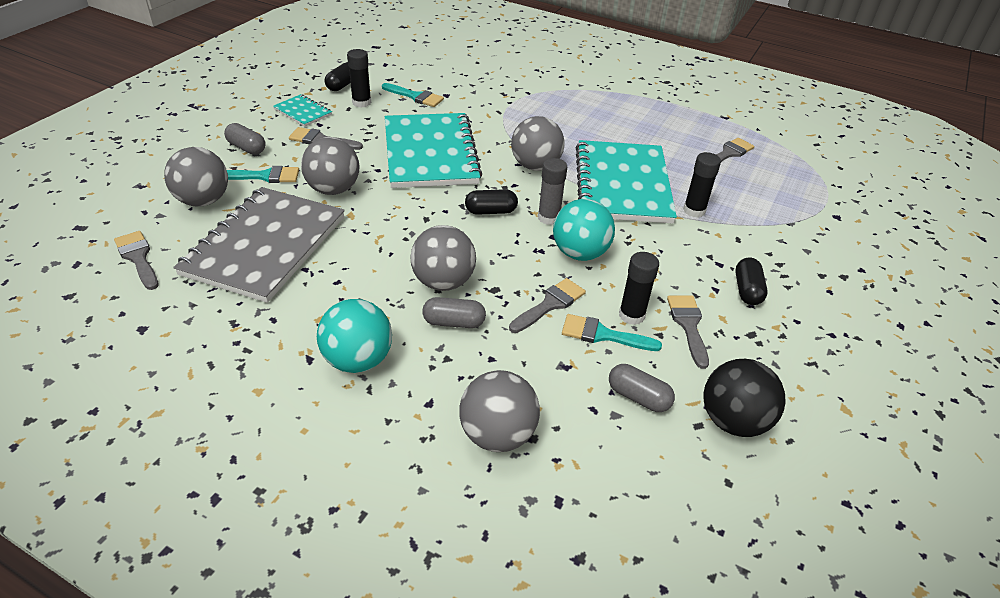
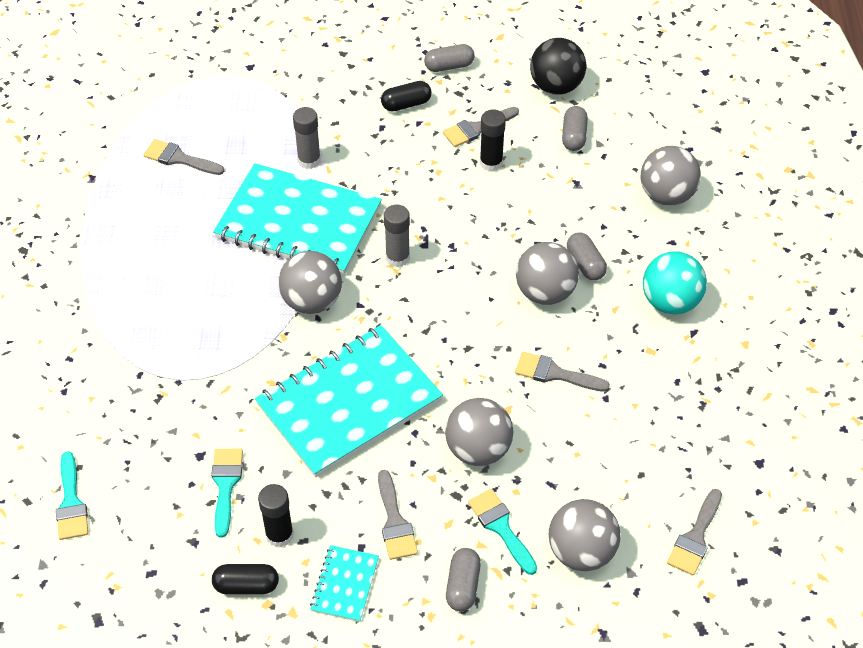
camera: 115 degrees left, 10 degrees up
(265, 245) = (601, 448): grey notebook -> none
(491, 211) = (419, 304): black capsule -> none
(550, 304) = (517, 214): grey brush -> grey brush (554, 374)
(580, 253) = (435, 218): turquoise ball -> none
(603, 335) = (526, 172): turquoise brush -> turquoise brush (71, 503)
(622, 184) = (298, 222): turquoise notebook -> turquoise notebook turned 45 degrees clockwise
(694, 210) = (309, 160): black glue stick -> grey glue stick
(800, 343) = (449, 66): none -> grey capsule

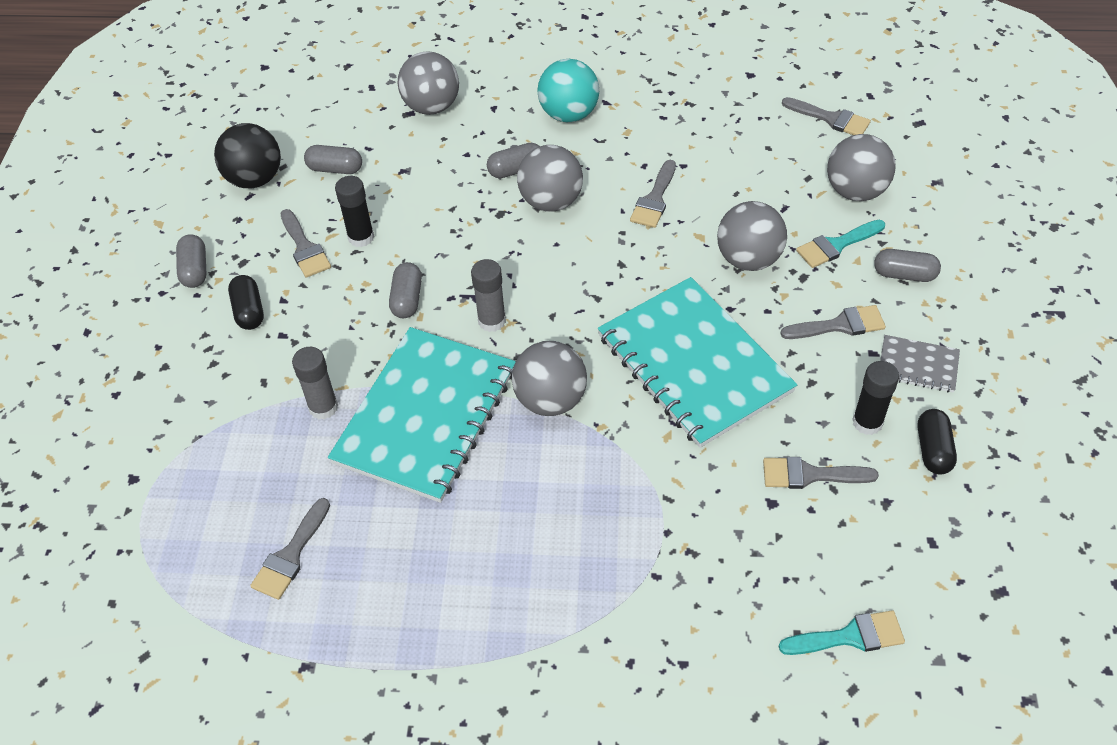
camera: 85 degrees left, 0 degrees up
(225, 485) = (810, 475): turquoise brush -> grey brush
(345, 584) = (918, 365): turquoise notebook -> grey notebook
(421, 200) = (407, 299): none -> grey capsule

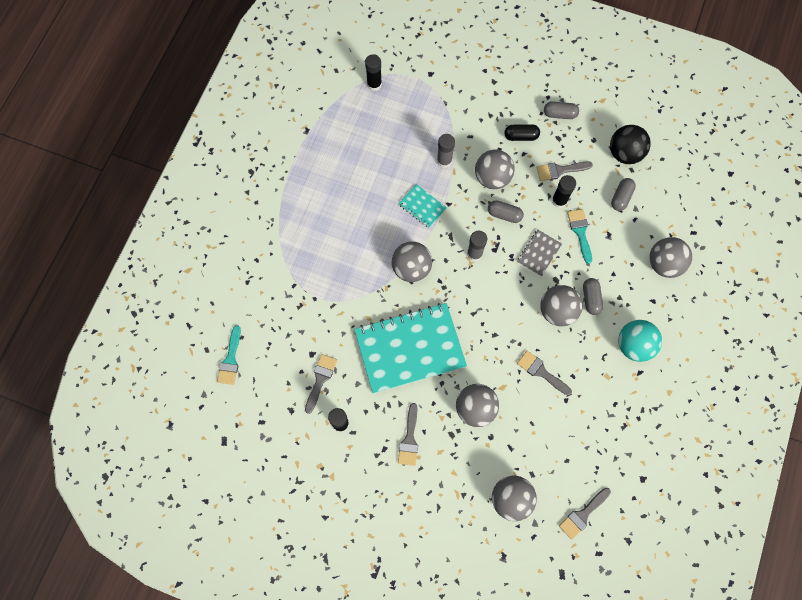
camera: 105 degrees right, 20 degrees up
(171, 570) = (374, 84): none -> black glue stick
(291, 555) = (364, 133): grey brush -> none
(341, 331) = (492, 178): none -> grey ball
(426, 416) = (422, 206): turquoise notebook -> turquoise notebook, size x0.44
(836, 245) = (469, 465): turquoise brush -> turquoise brush (580, 232)
(904, 275) = (434, 495): grey capsule -> none
(918, 365) = (367, 469): grey notebook -> grey notebook (539, 253)
(933, 450) = (312, 450): black capsule -> none

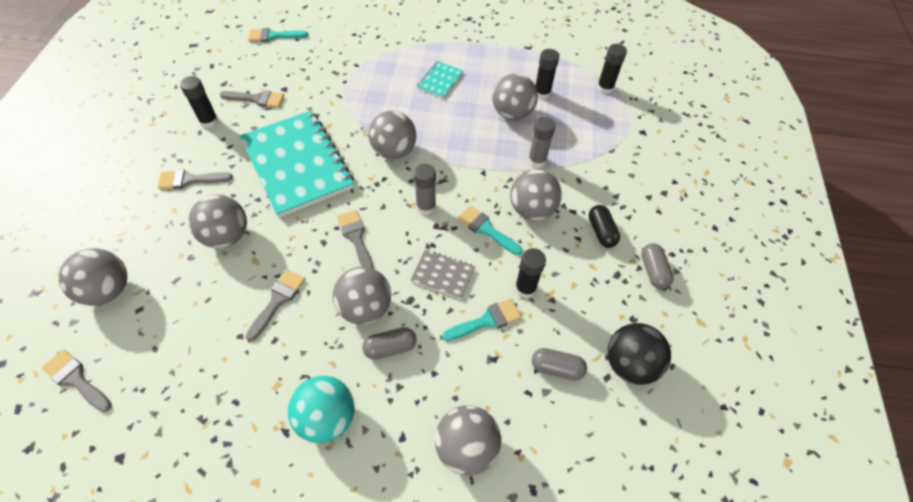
camera: 75 degrees right, 15 degrees down
(369, 135) = (542, 93): none -> black glue stick
(388, 165) = (512, 113): none -> grey ball
(422, 206) = (472, 149): turquoise notebook -> turquoise notebook (440, 81)
(504, 214) = (486, 229): grey capsule -> turquoise brush
(560, 170) = (570, 283): grey brush -> grey brush (356, 237)

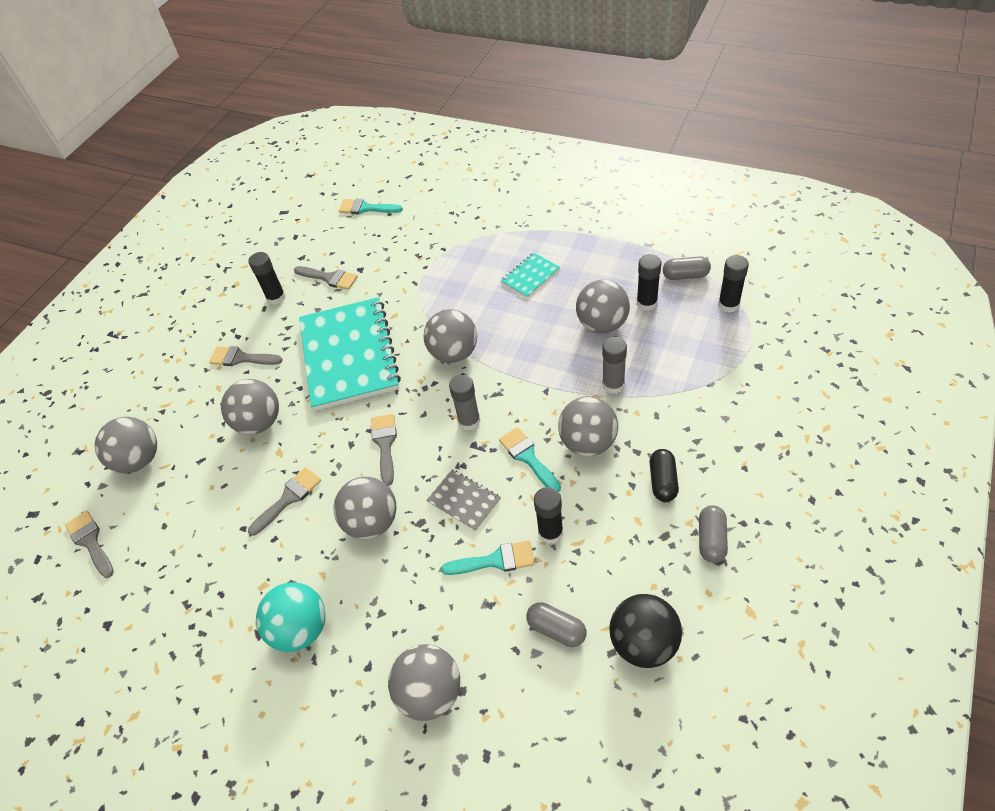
camera: 25 degrees right, 5 degrees down
(390, 347) = (384, 570): grey capsule -> grey capsule (685, 276)

